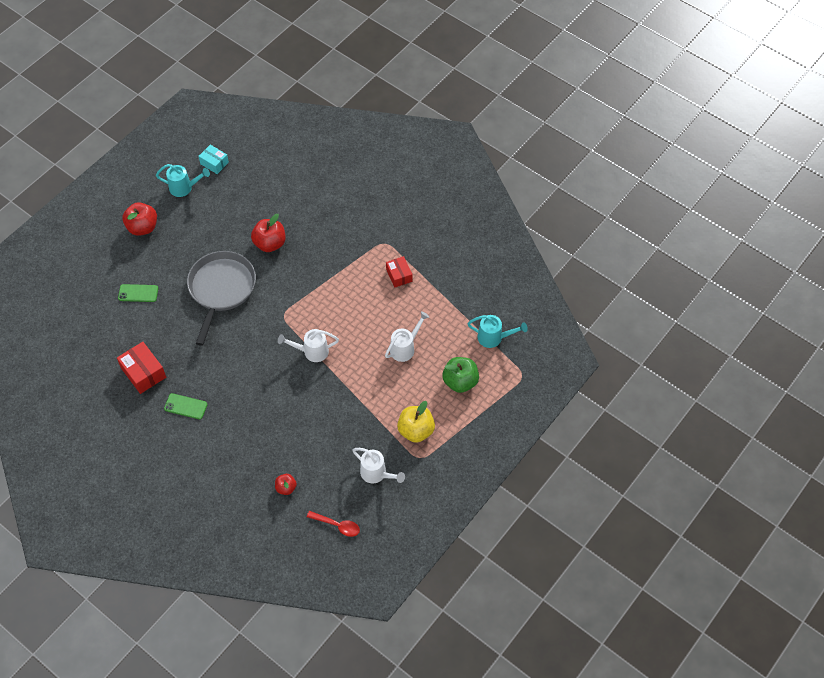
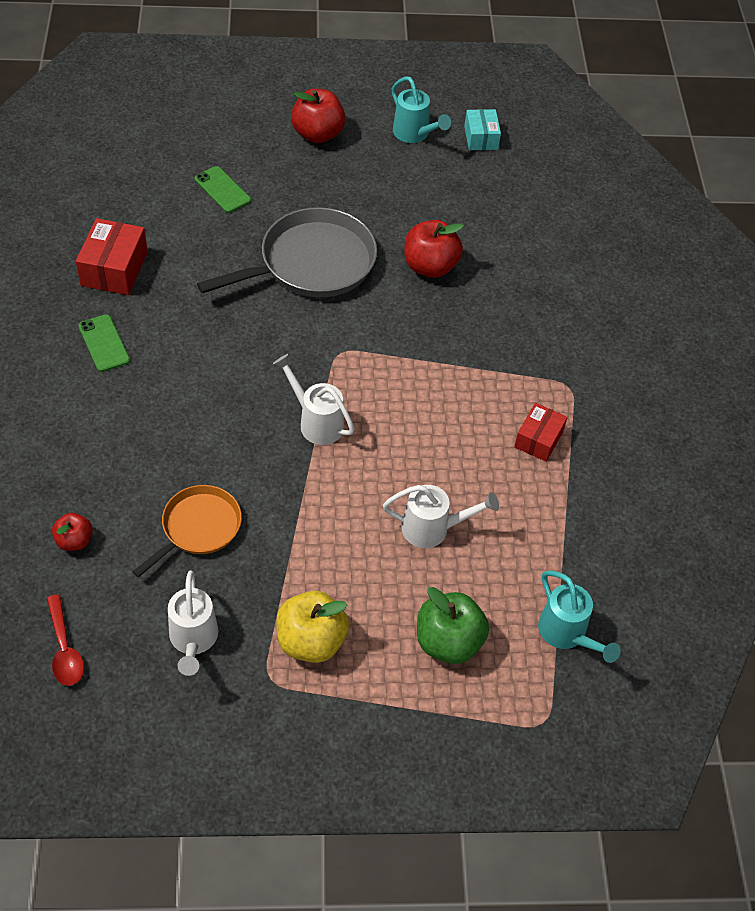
camera: 45 degrees right, 5 degrees down
(323, 435) = (198, 527): none -> orange pan

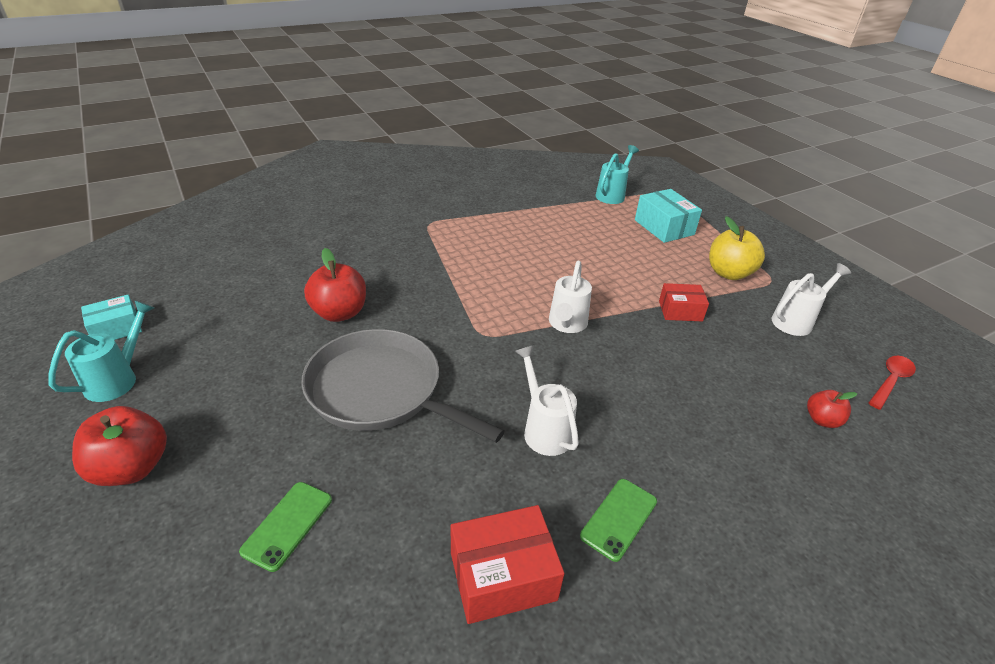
camera: 115 degrees left, 15 degrees down
(198, 527) = (722, 352): orange pan -> none
(432, 529) = (598, 249): white watering can -> white watering can (544, 430)
(448, 642) = (664, 227): green apple -> turquoise box
(538, 439) = (486, 226): red box -> red box (680, 311)

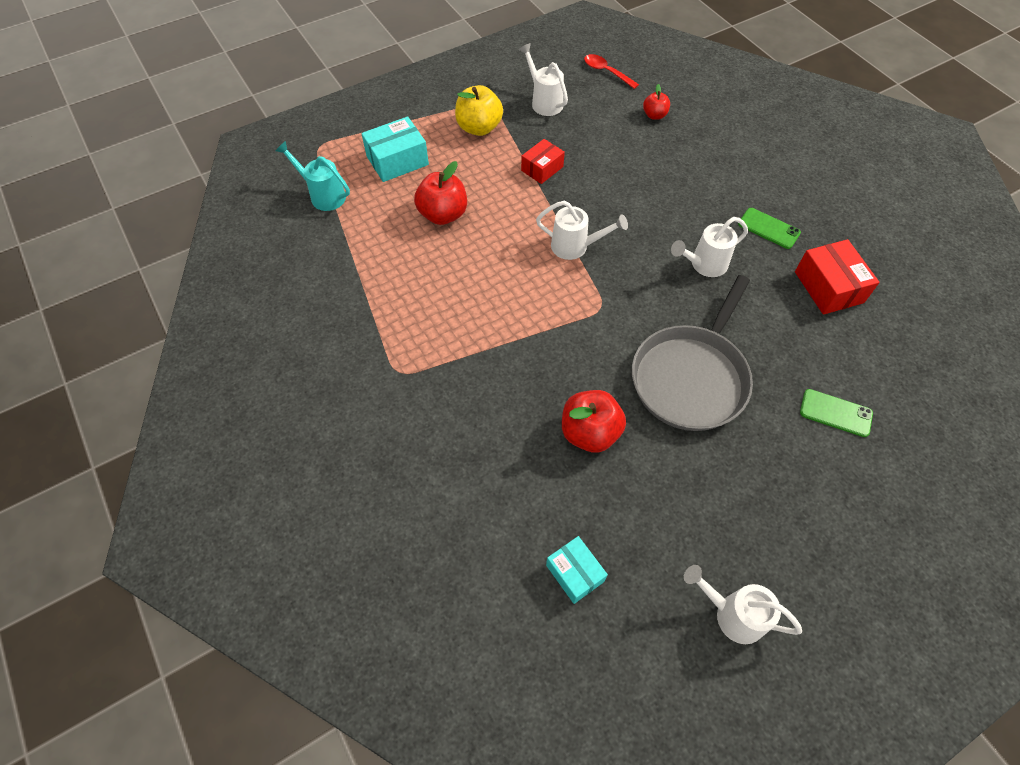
camera: 90 degrees left, 20 degrees up
(116, 329) = (658, 660): turquoise box -> turquoise box (575, 573)
(117, 379) = (733, 614): turquoise watering can -> white watering can
(132, 468) = (825, 545): red apple -> red apple (443, 214)
(680, 311) = (542, 168): red box -> red box turned 45 degrees clockwise

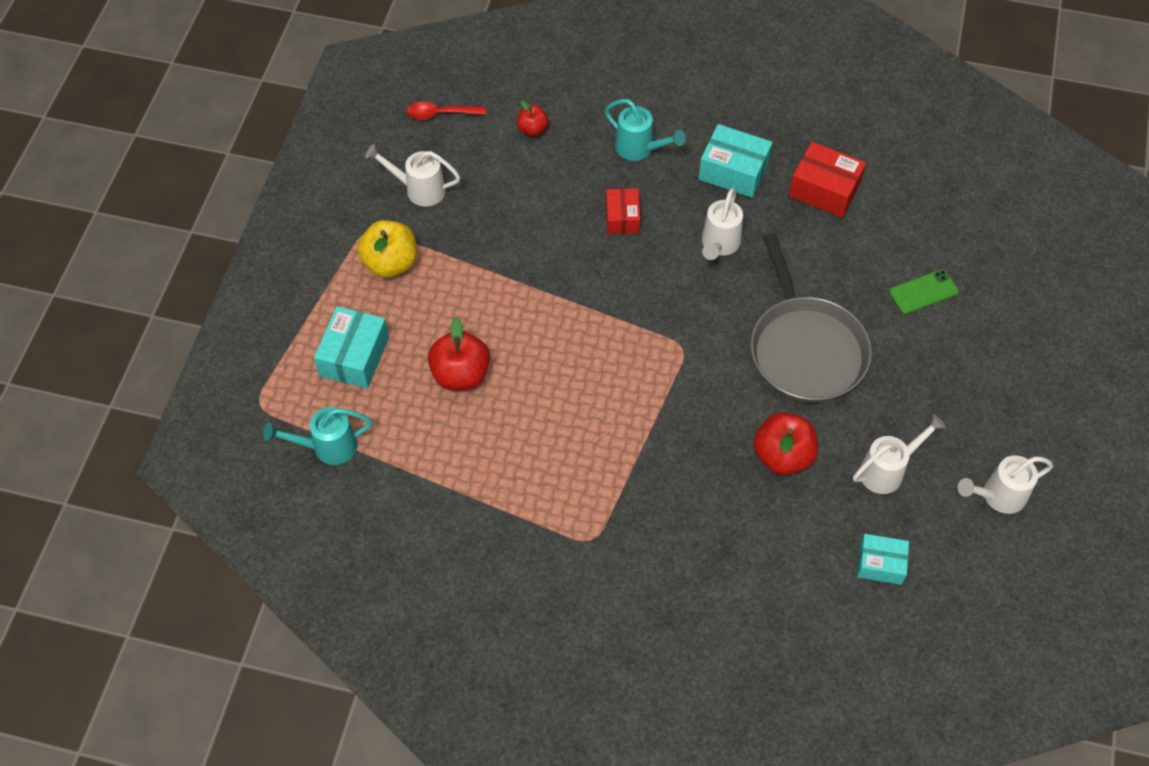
camera: 45 degrees left, 0 degrees up
(542, 168) = (495, 260): red box -> red box (622, 218)
(575, 246) = (604, 312): white watering can -> white watering can (887, 470)
(714, 171) = (639, 148): none -> turquoise watering can
(768, 228) = (733, 171): green phone -> turquoise box

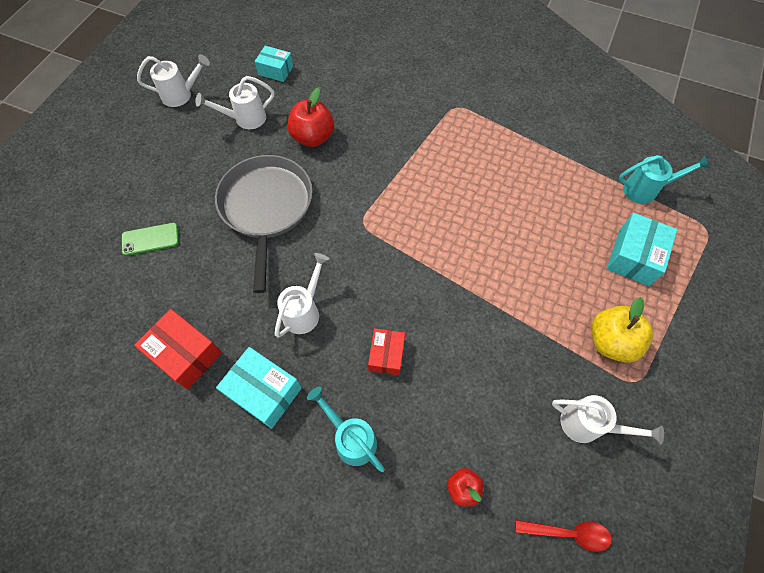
camera: 170 degrees left, 5 degrees up
(460, 374) = (544, 229): red apple -> none

